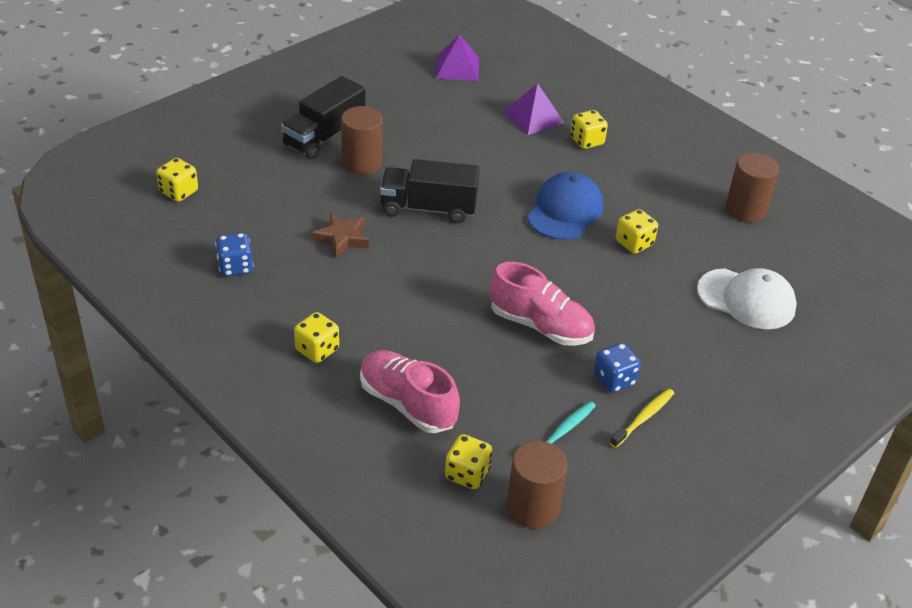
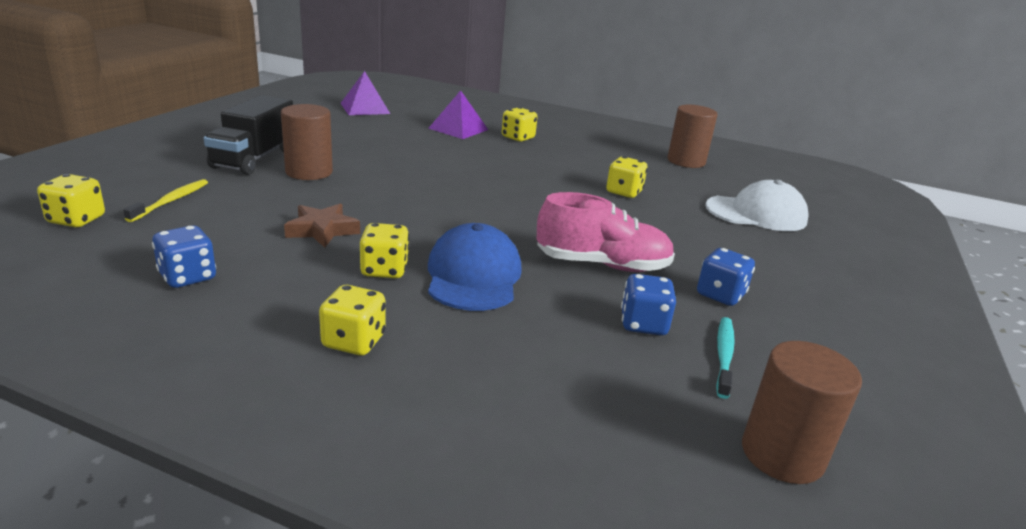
camera: 25 degrees left, 15 degrees down
(407, 404) = (519, 374): pink shoe -> none
(428, 208) = (406, 194): black truck -> none
(467, 474) = (665, 438): yellow dice -> yellow dice (384, 270)
(525, 389) = (643, 324): none -> blue dice
(565, 211) = (541, 180): blue cap -> blue cap (473, 275)
(643, 418) = (785, 322): yellow toothbrush -> yellow toothbrush (171, 201)

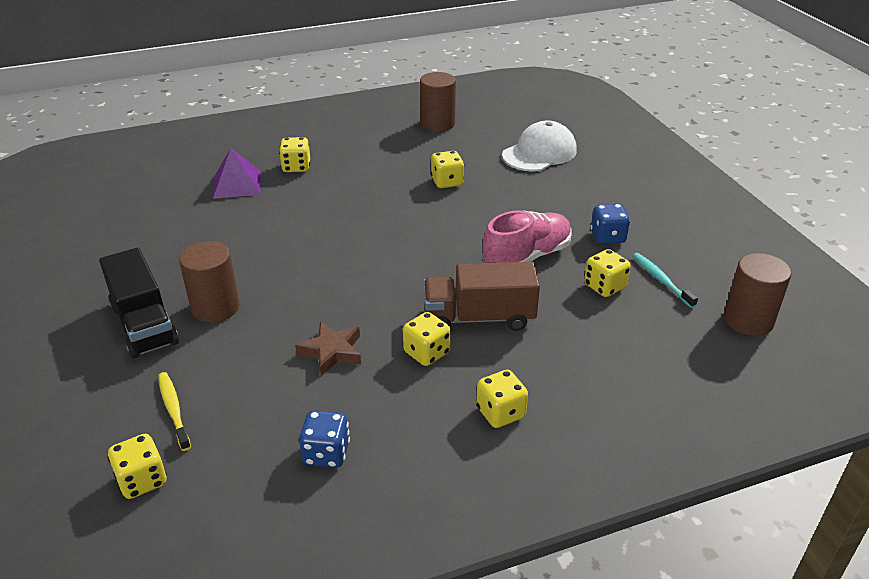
camera: 40 degrees left, 10 degrees up
(365, 108) = (116, 206): purple pyramid -> none
(473, 275) = (479, 318): blue cap -> brown truck
(643, 324) = (604, 286): blue dice -> yellow dice

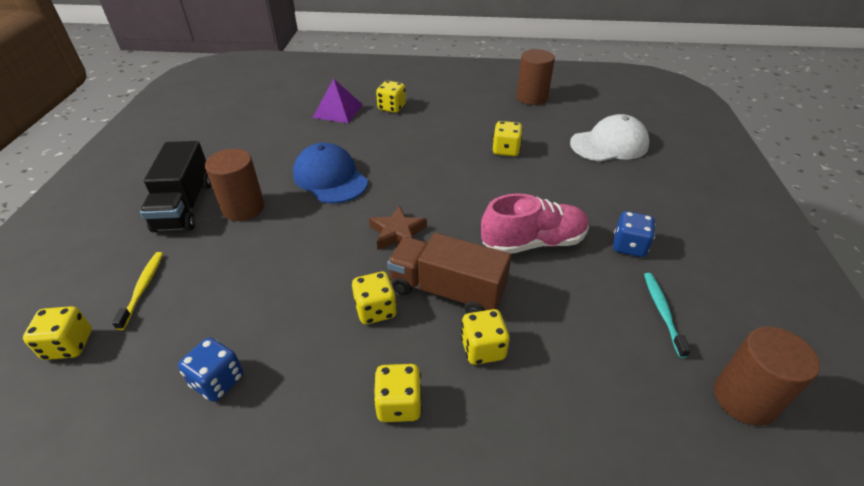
camera: 25 degrees right, 5 degrees up
(286, 254) = (330, 178): none -> blue cap
(331, 352) = (298, 279): brown star -> brown star (397, 233)
(604, 286) = (594, 299): yellow dice -> yellow dice (483, 349)

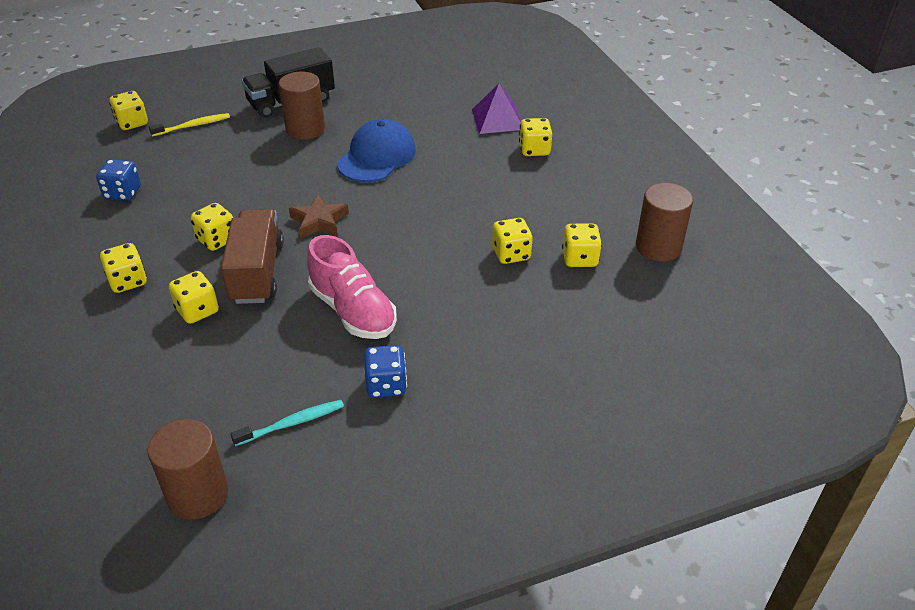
camera: 65 degrees right, 0 degrees up
(527, 126) = (580, 258): none -> yellow dice
(609, 144) = (594, 338): white cap -> none

